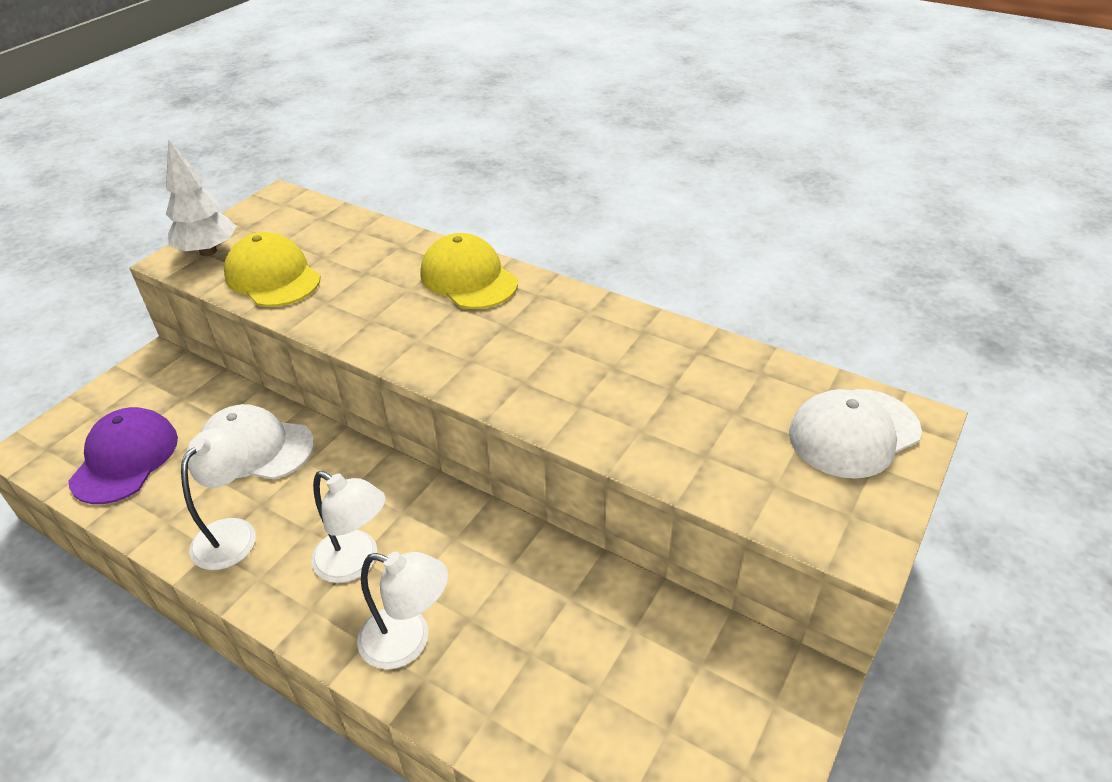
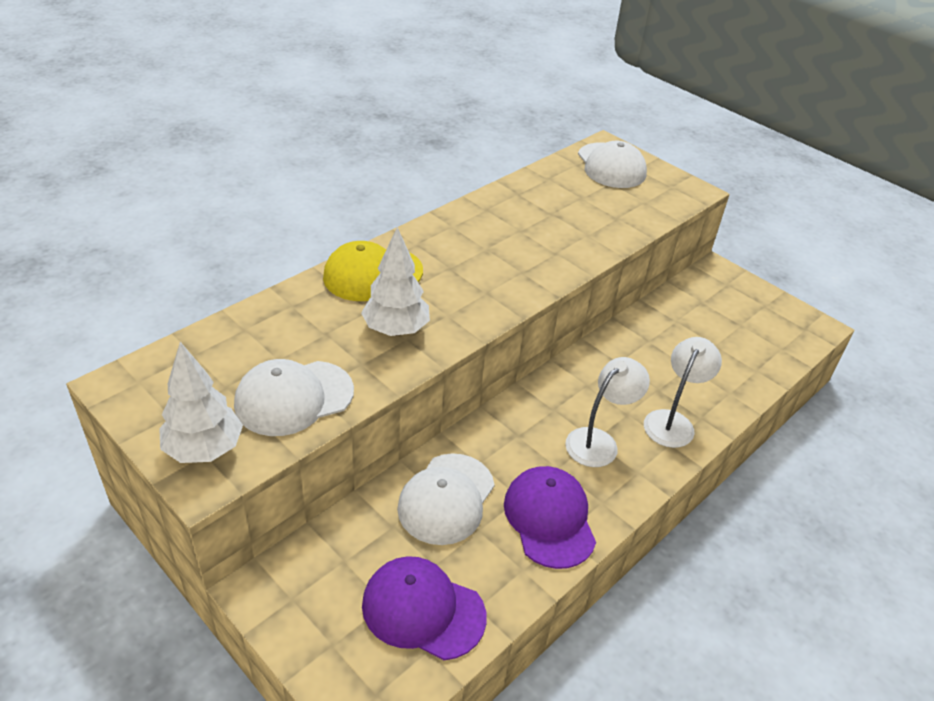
camera: 80 degrees left, 0 degrees up
(232, 533) = (549, 518): white lamp -> purple cap
(273, 277) = (294, 398): yellow cap -> white cap
(382, 311) = (396, 330): none -> white tree

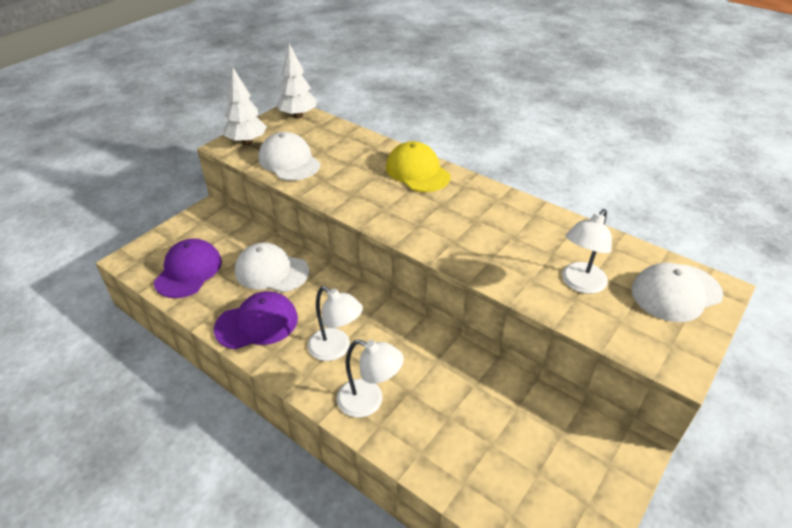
camera: 85 degrees right, 0 degrees up
(396, 330) = (360, 189): white tree -> white tree (298, 116)
(597, 209) = (580, 284): none -> white lamp

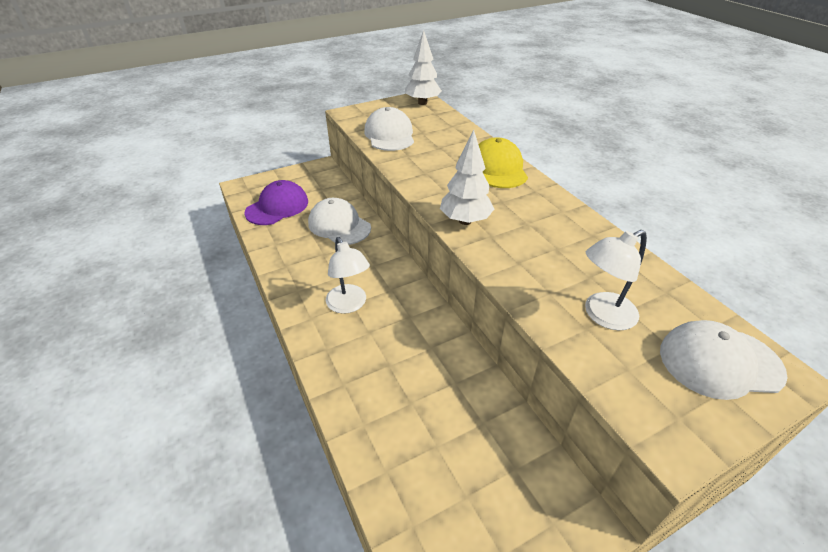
camera: 25 degrees right, 0 degrees up
(247, 142) = (366, 113): white tree -> white tree (465, 221)
(257, 323) = (300, 262): purple cap -> none
(369, 401) = (348, 360): white lamp -> none

